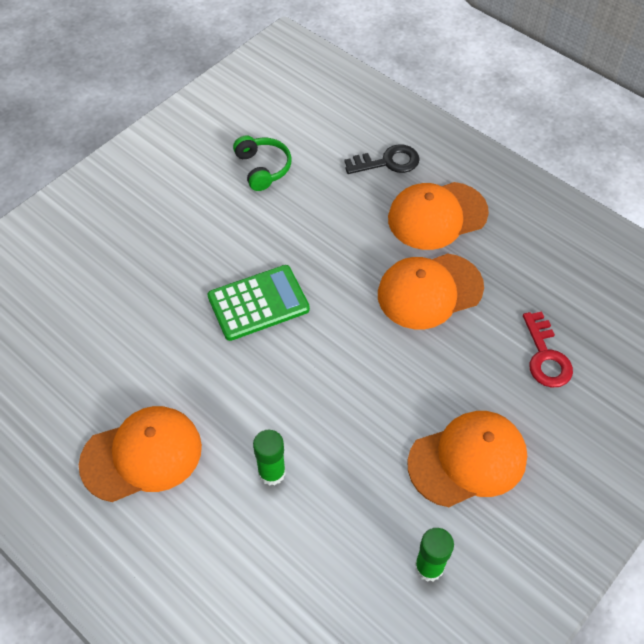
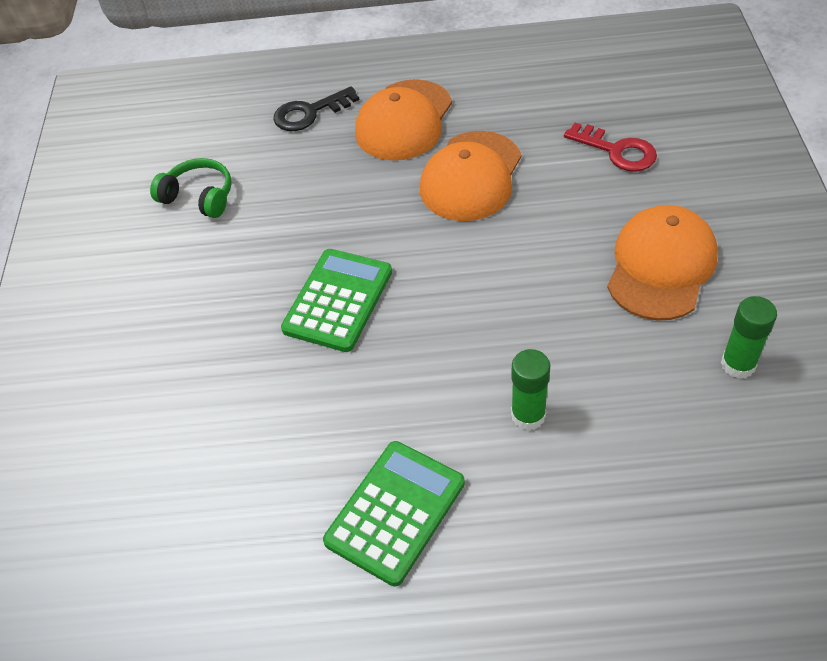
camera: 40 degrees left, 5 degrees down
(142, 455) = (395, 512): orange cap -> green calculator
(388, 162) = (310, 113): black key -> black key turned 150 degrees counterclockwise

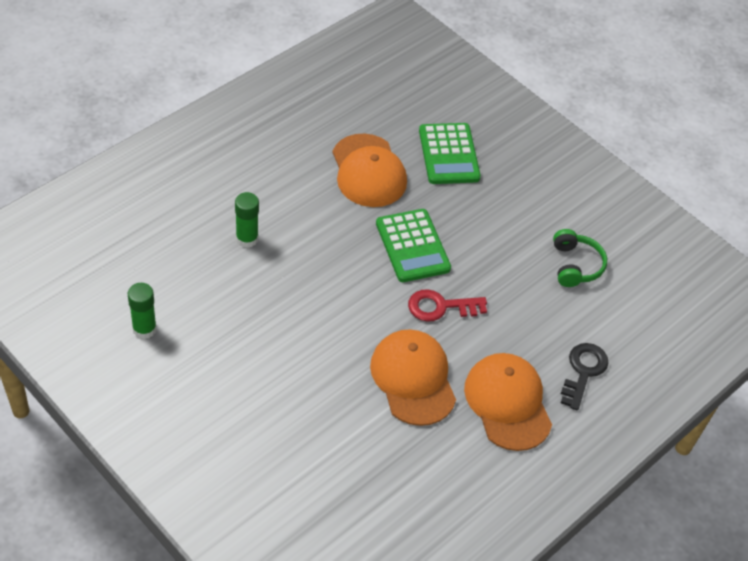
camera: 130 degrees right, 0 degrees up
(199, 197) = (575, 265): green headphones -> green headphones turned 75 degrees counterclockwise
(395, 512) = (277, 162): green calculator -> green calculator (449, 154)
(617, 151) = (326, 461): red key -> red key (440, 307)
(661, 266) = (230, 374): orange cap -> orange cap (368, 171)

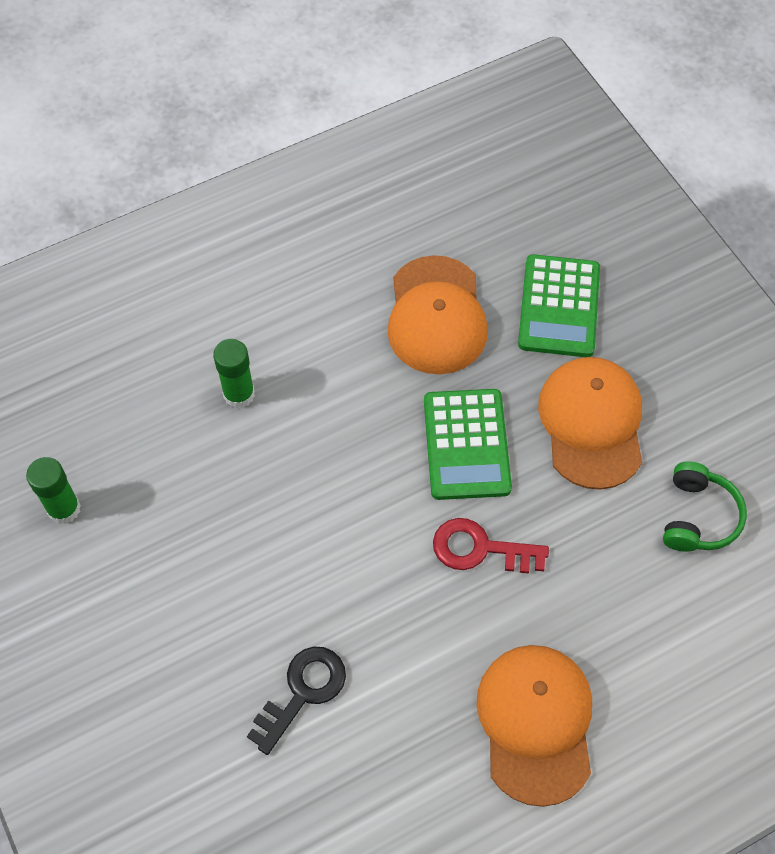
camera: 20 degrees right, 10 degrees up
(413, 379) = (409, 657): orange cap -> orange cap (592, 423)
(583, 372) = (663, 694): black key -> black key (302, 692)

